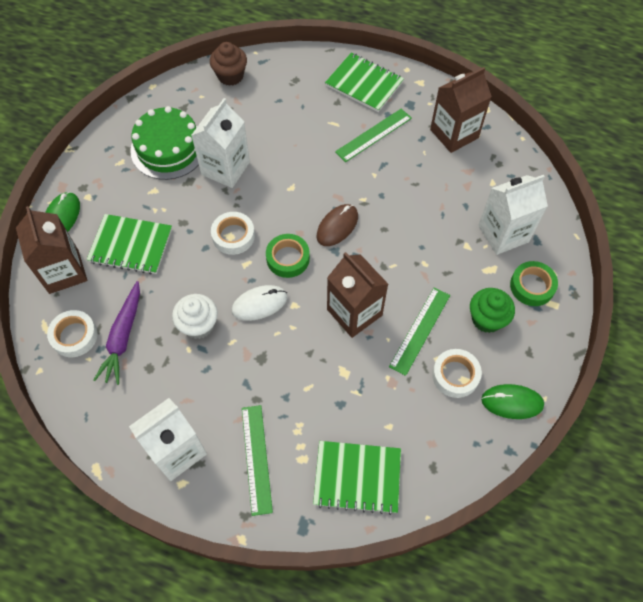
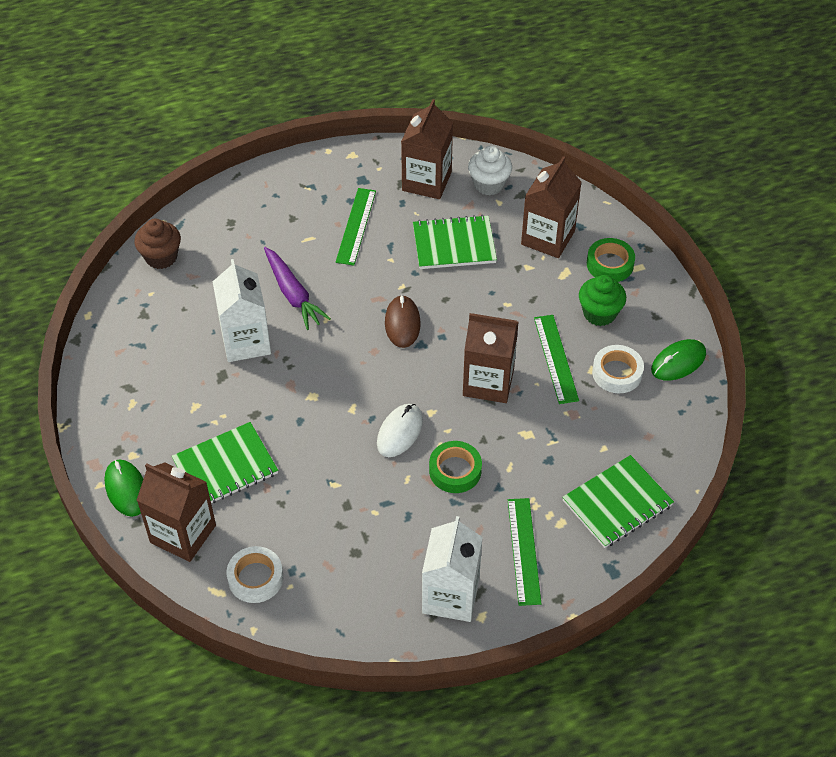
camera: 40 degrees left, 10 degrees down
(123, 337) = (303, 546): purple carrot -> purple carrot (293, 294)
(168, 148) = (169, 360): green cake -> none
(198, 325) = (363, 487): white cupcake -> white cupcake (489, 184)
(233, 236) = (316, 393): white tape -> none
(256, 458) = (523, 551): green ruler -> green ruler turned 45 degrees clockwise
(288, 258) = (386, 378): green tape -> green tape (455, 470)
(364, 84) = (301, 187): green notebook -> green notebook (454, 244)
(503, 233) = (548, 238): white carton -> brown carton

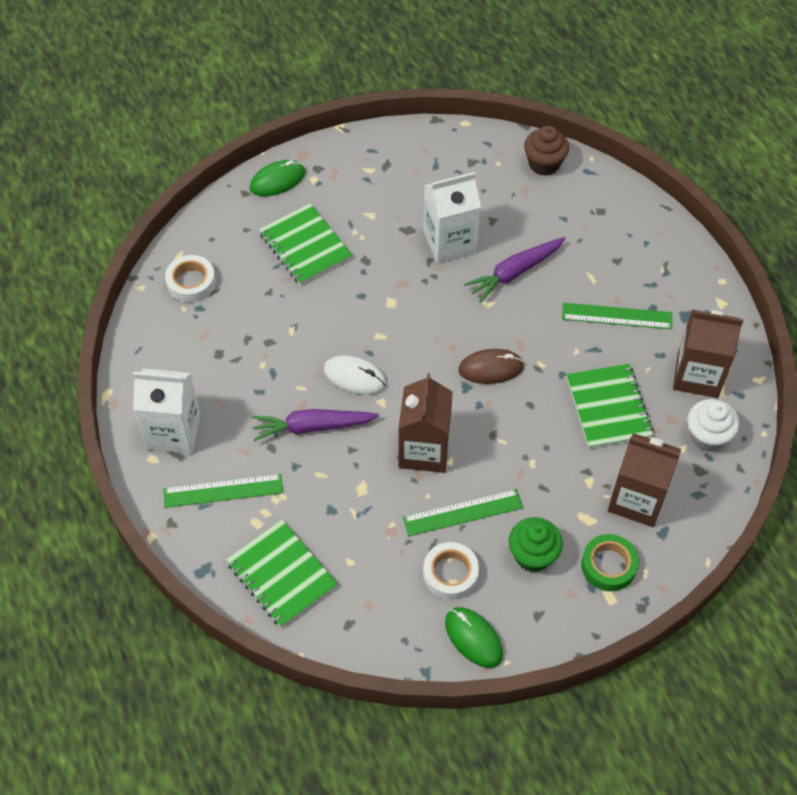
camera: 85 degrees right, 5 degrees up
(183, 534) = (234, 226): brown carton -> none
(455, 470) = (312, 427): green tape -> purple carrot

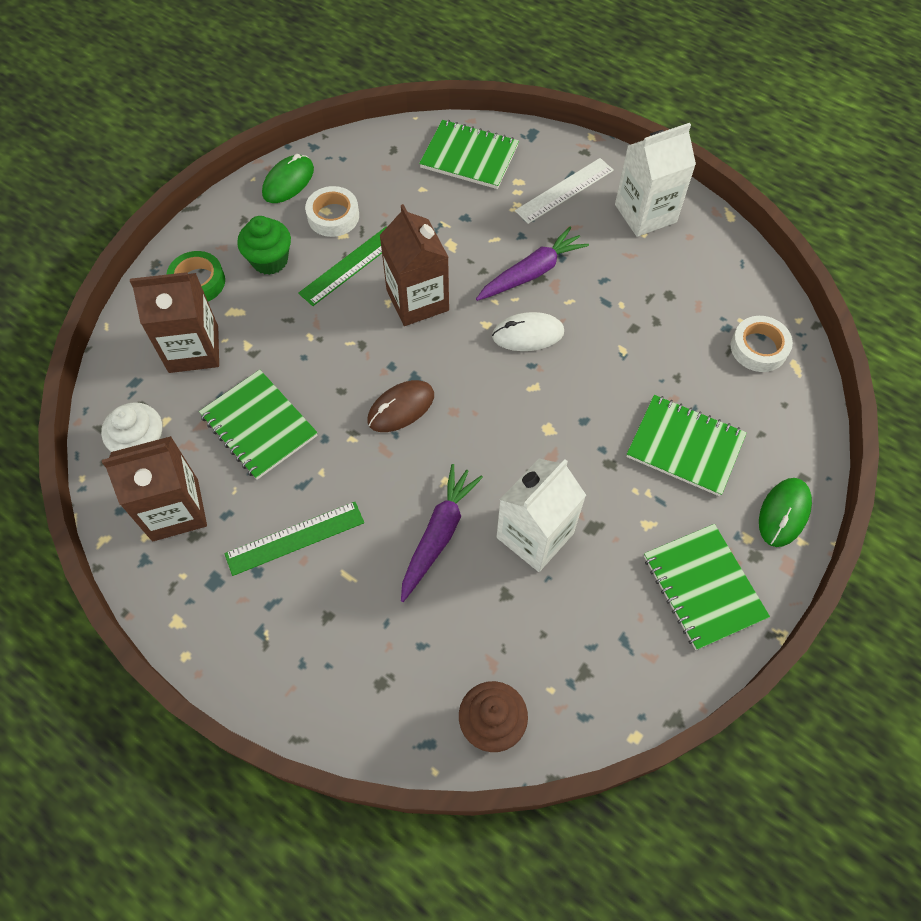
camera: 150 degrees right, 5 degrees up
(223, 490) = (564, 190): green ruler -> white ruler
(365, 168) = (703, 587): none -> green notebook
(473, 638) = (288, 182): green mouse -> green mouse turned 75 degrees counterclockwise

